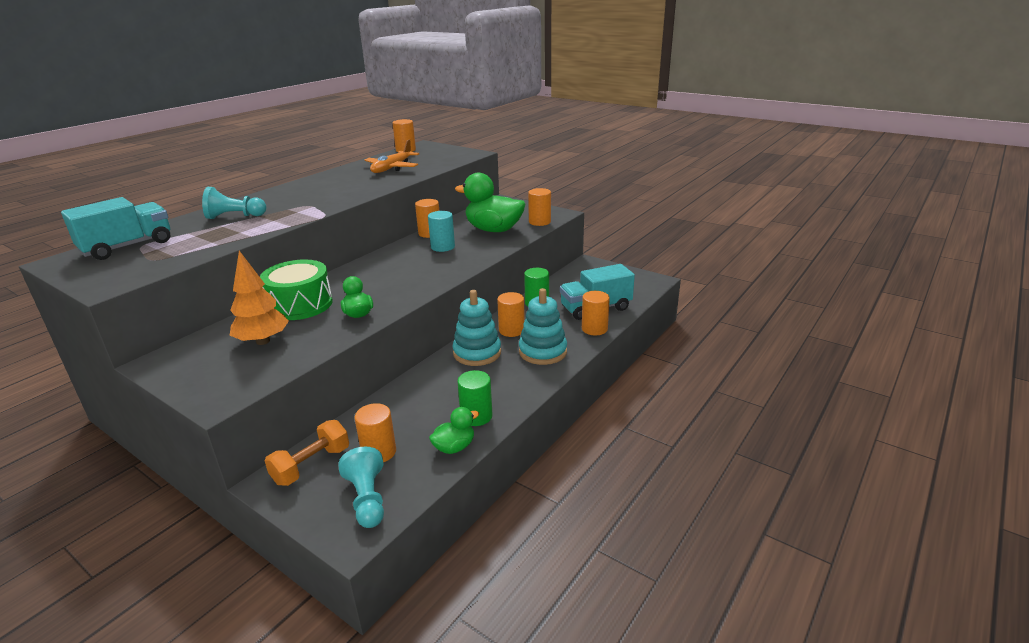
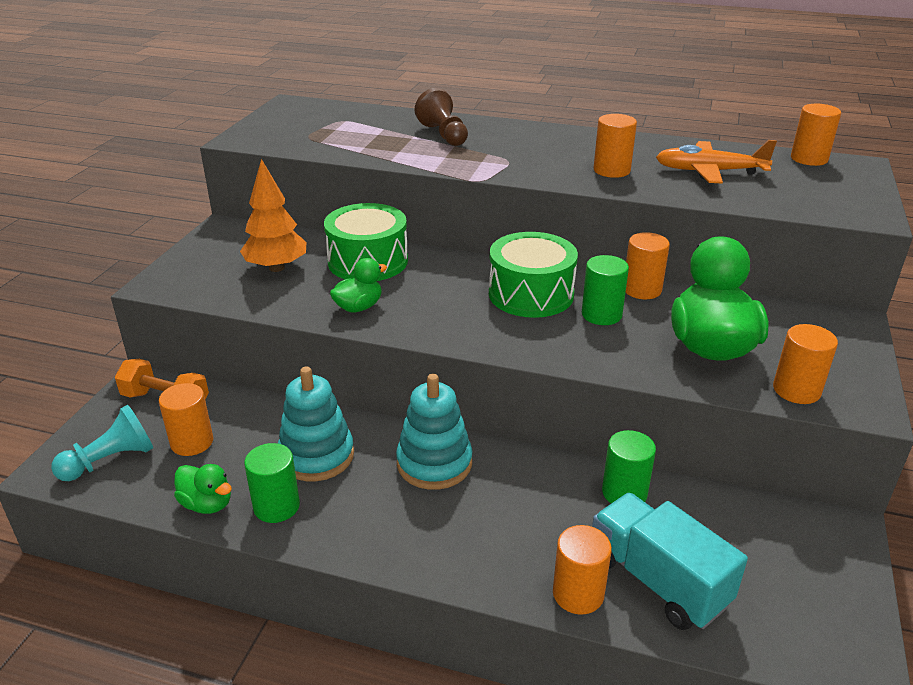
camera: 70 degrees right, 5 degrees up
(127, 247) = (335, 116): turquoise truck -> none
(235, 216) = (443, 135): turquoise pawn -> brown pawn
(402, 260) = (531, 294): none -> green drum
(443, 247) = (601, 314): turquoise cylinder -> green cylinder
(511, 330) = (517, 484): orange cylinder -> orange cylinder (611, 170)
(543, 352) = (468, 538): turquoise stacking toy -> turquoise stacking toy (316, 456)

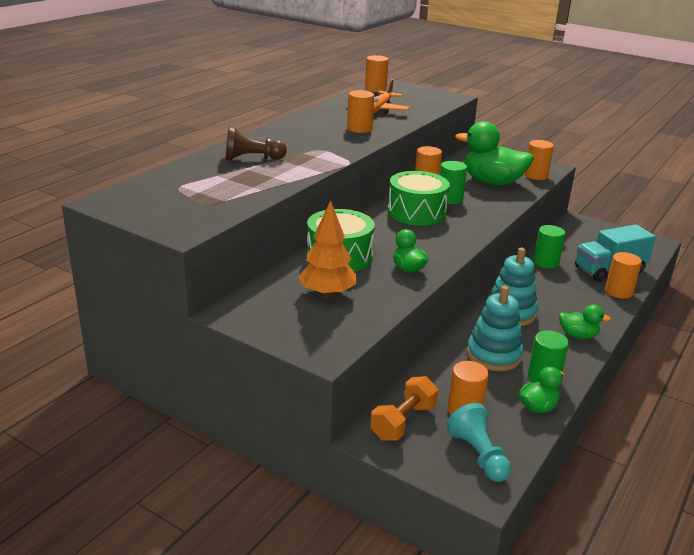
camera: 75 degrees left, 5 degrees down
(400, 539) = (578, 335): none -> green duck

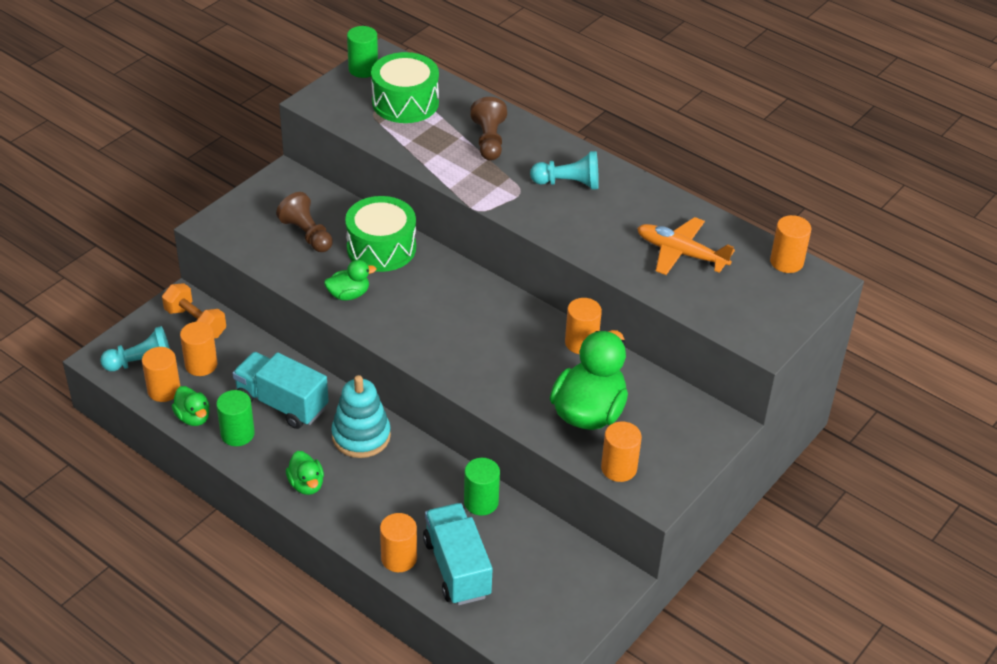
camera: 95 degrees right, 15 degrees up
(307, 135) = (568, 183): none -> turquoise pawn
(327, 294) = (307, 234): orange tree -> brown pawn
(359, 129) = (598, 228): orange cylinder -> orange cylinder (164, 390)
(416, 212) = (488, 321): green drum -> green drum (405, 102)
(450, 199) = (529, 357): green cylinder -> green cylinder (363, 69)
(493, 355) = (282, 403): turquoise stacking toy -> turquoise truck
(578, 335) = (306, 484): green duck -> green duck turned 45 degrees counterclockwise

